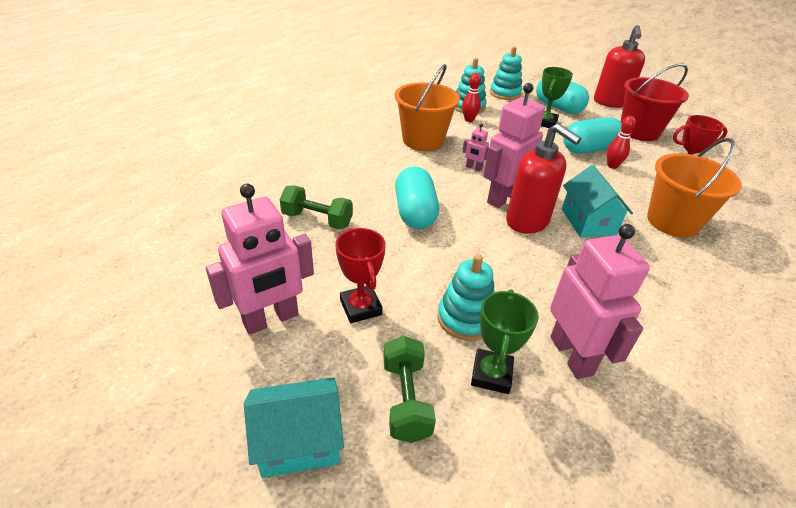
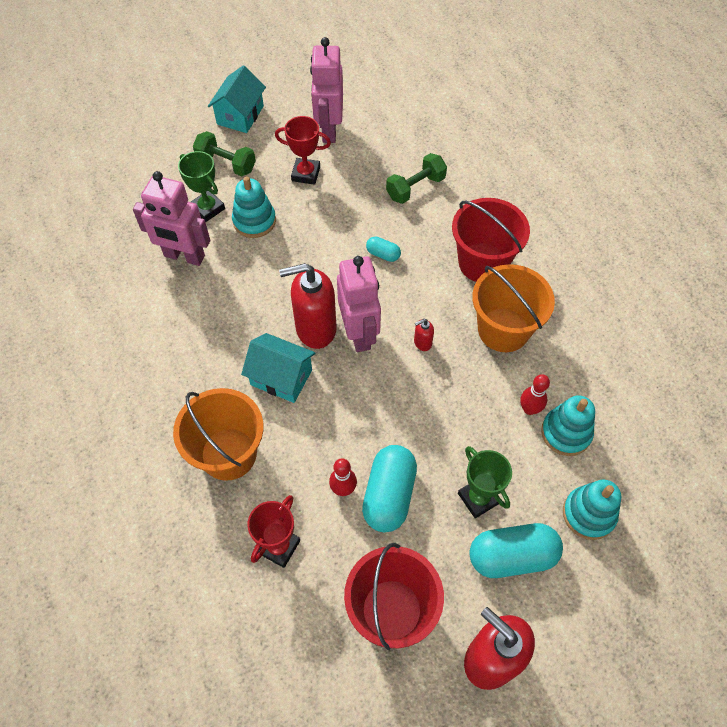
camera: 125 degrees right, 20 degrees up
(372, 162) = (482, 263): none -> red bucket
(415, 212) = (383, 254): turquoise capsule -> turquoise capsule, size x0.49
(473, 168) = (422, 343): pink robot -> red soap dispenser

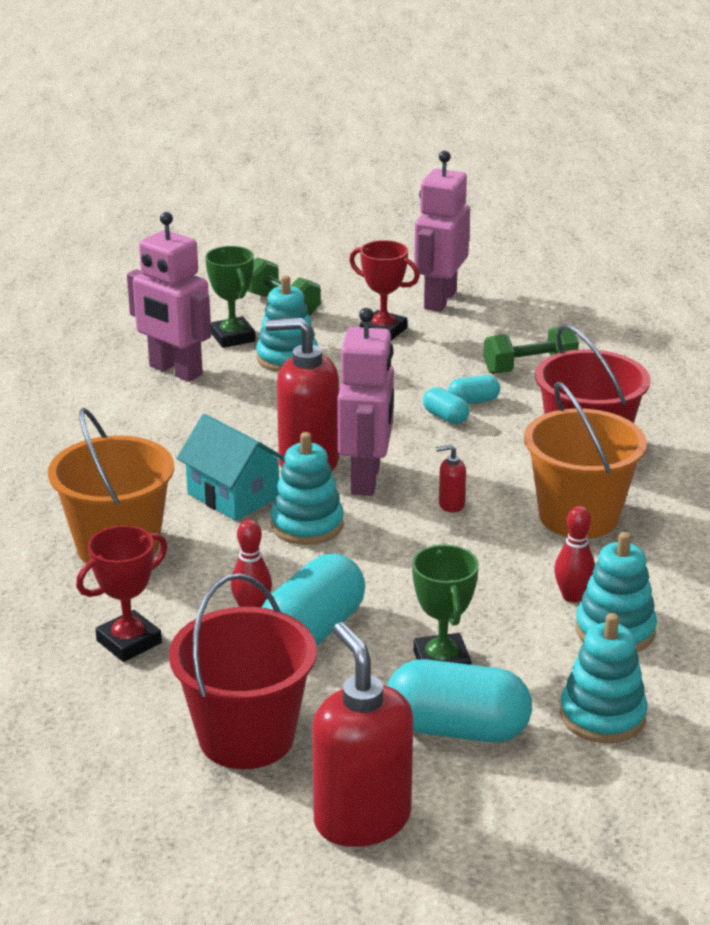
camera: 20 degrees right, 30 degrees down
(240, 115) = (327, 269): turquoise house -> none
(341, 392) = (307, 525): none -> turquoise stacking toy
(394, 232) = (473, 401): none -> turquoise capsule

